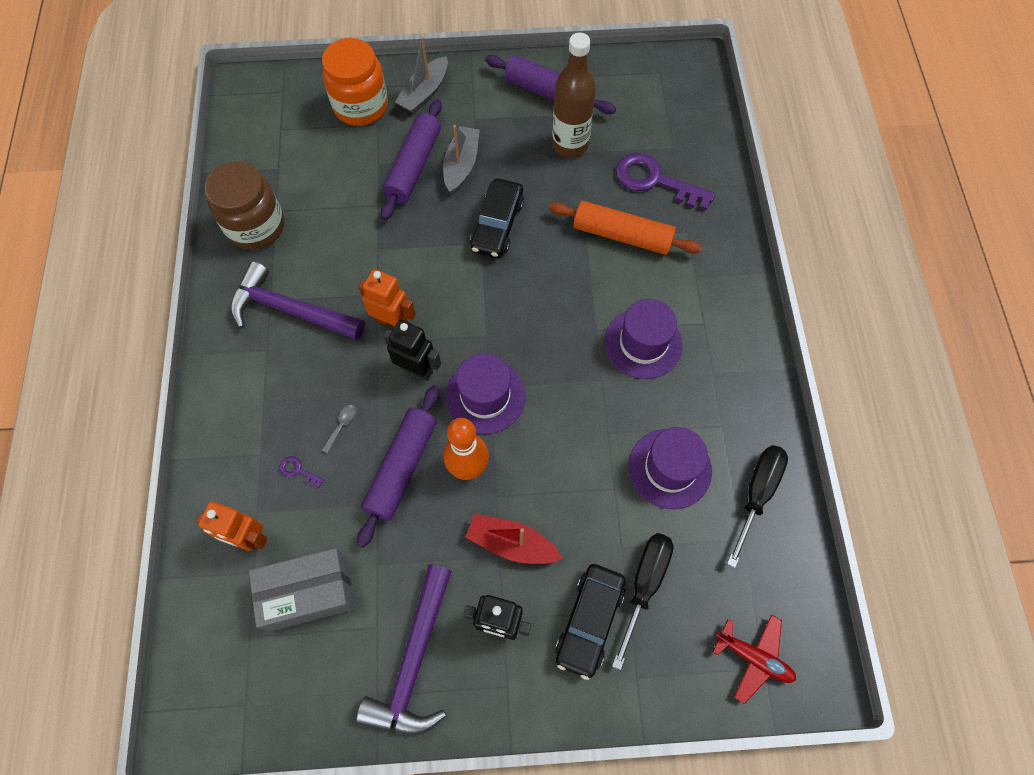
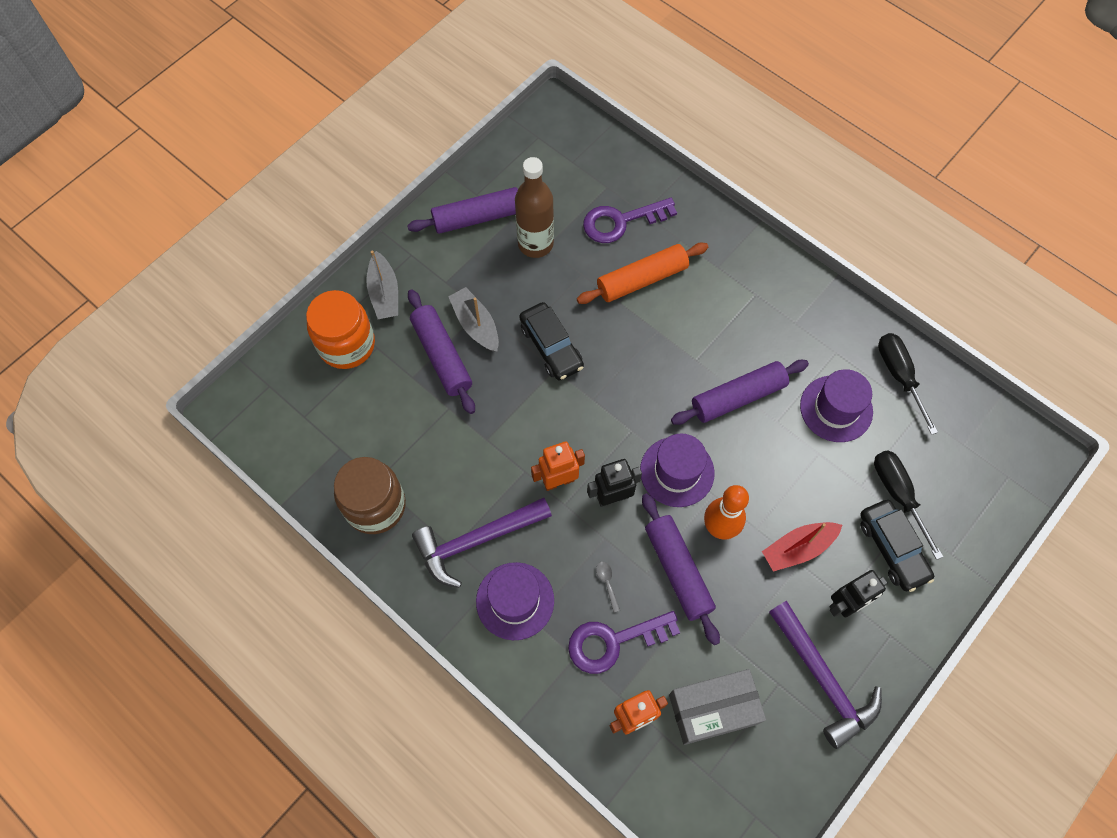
camera: 45 degrees left, 0 degrees up
(298, 471) = (613, 641): purple key -> purple key, size x2.44
(308, 593) = (713, 709): grey box -> grey box turned 45 degrees clockwise
(597, 386) = (738, 397): none -> purple rolling pin
(643, 343) = (734, 342): purple hat -> purple hat (515, 601)
(753, 657) = (997, 476): red plane -> none

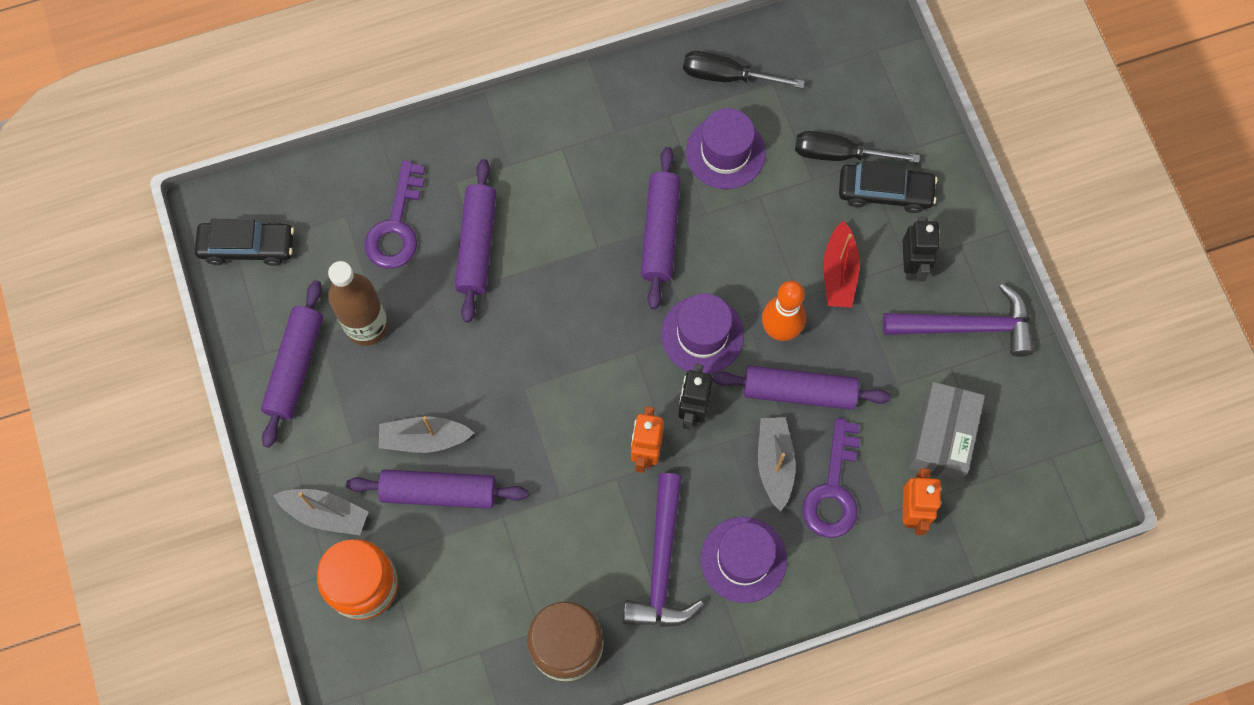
camera: 60 degrees left, 5 degrees up
(551, 346) = (497, 377): black car -> black car (247, 247)
(607, 583) = (775, 463): grey spoon -> grey boat
(642, 279) = (477, 245): orange rolling pin -> purple rolling pin

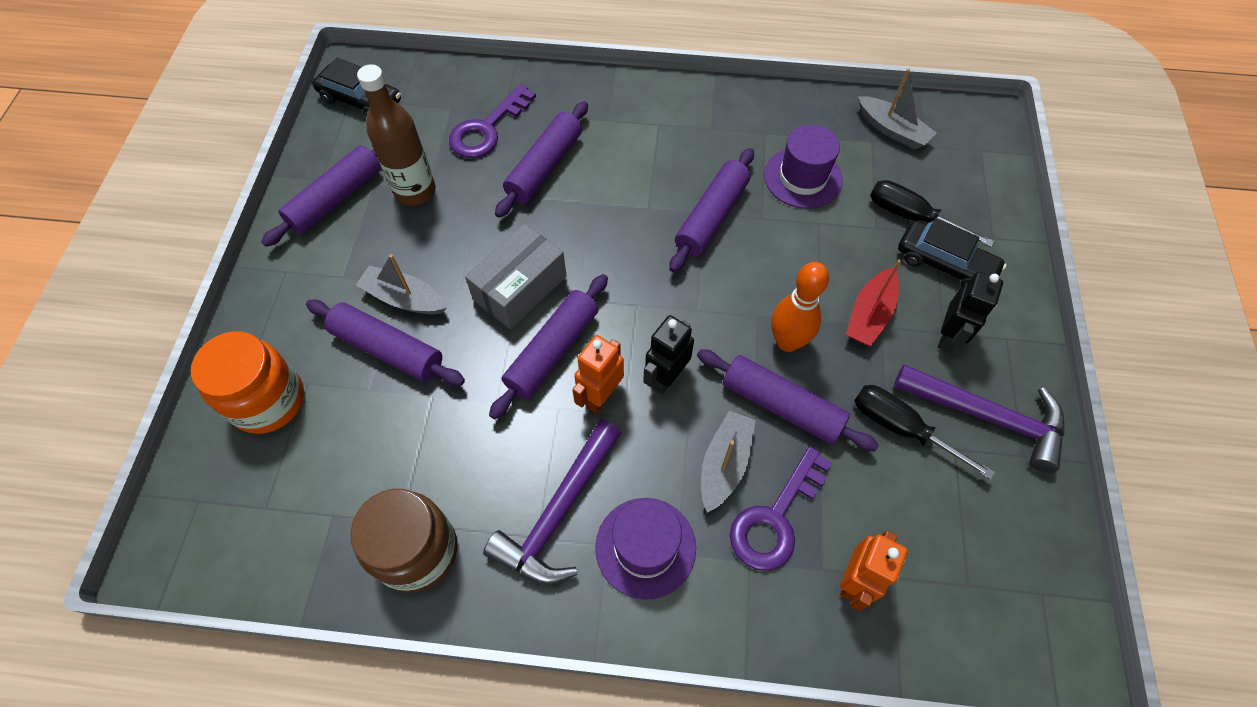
camera: 25 degrees right, 10 degrees down
(326, 514) = (279, 324): grey boat -> grey boat (892, 130)
(584, 429) = (552, 351): none -> purple rolling pin
(702, 334) = (708, 315): purple hat -> none
(727, 76) = (832, 123): black screwdriver -> black screwdriver (901, 428)
(942, 437) = (919, 516): grey box -> grey box (520, 288)

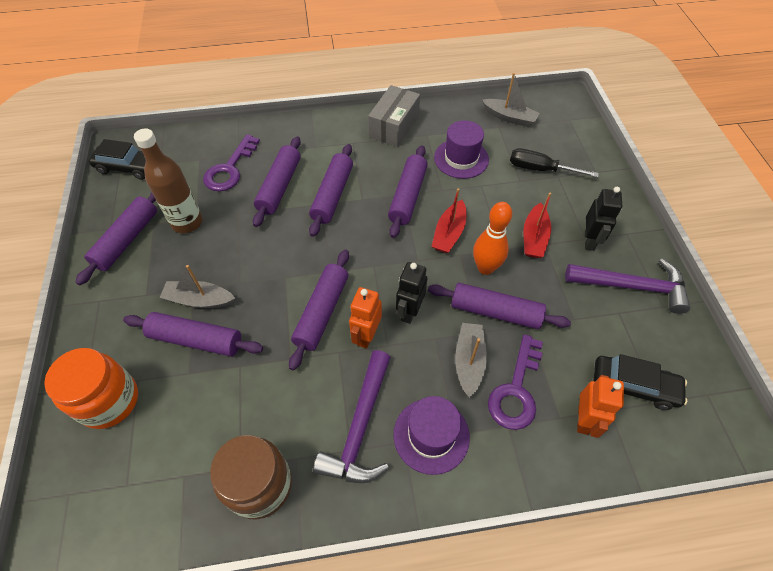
camera: 15 degrees left, 5 degrees down
(520, 288) = (285, 273): grey box -> grey box (394, 126)
(611, 193) = (332, 195): none -> purple rolling pin
(752, 282) = (449, 233): none -> red boat
(901, 428) = (580, 307): black screwdriver -> none
(945, 263) = (571, 194): black car -> black car (633, 386)

